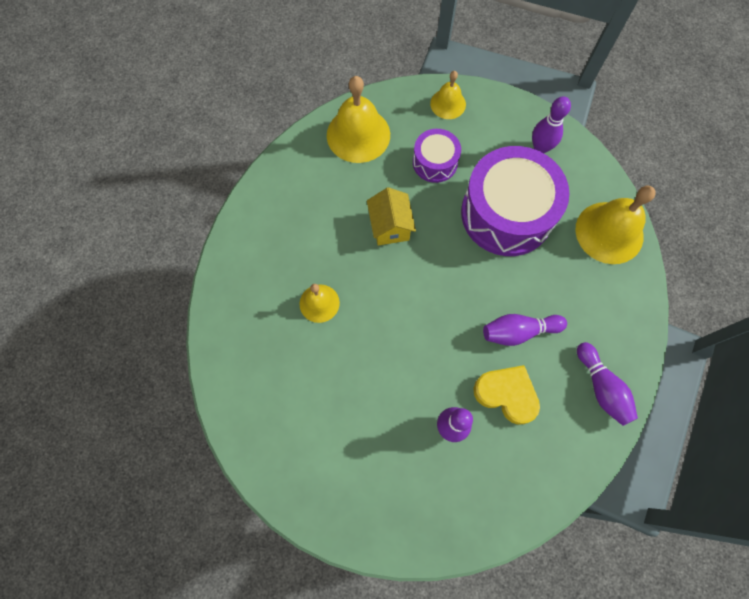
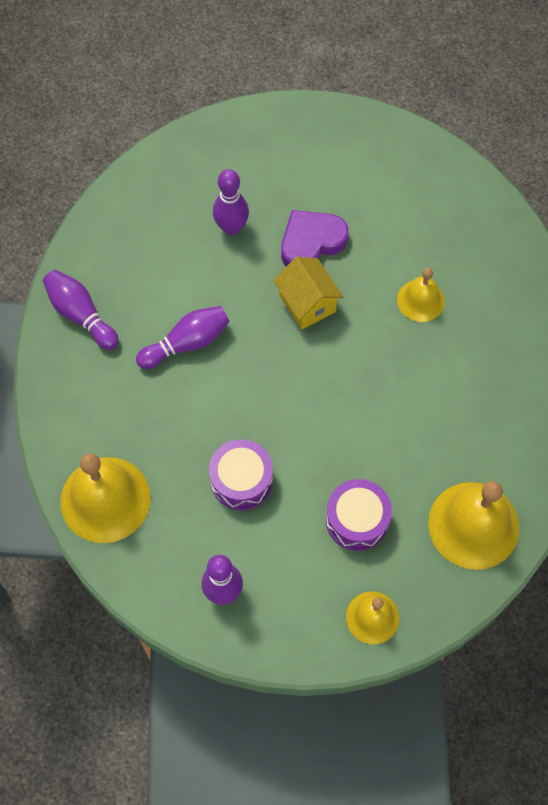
camera: 160 degrees right, 5 degrees down
(386, 386) = (311, 243): none -> purple heart
(390, 227) = (379, 414): yellow house -> yellow house (307, 303)
(506, 213) = (241, 480): purple drum -> purple drum, size x0.51
(506, 394) = (182, 276): yellow heart -> none

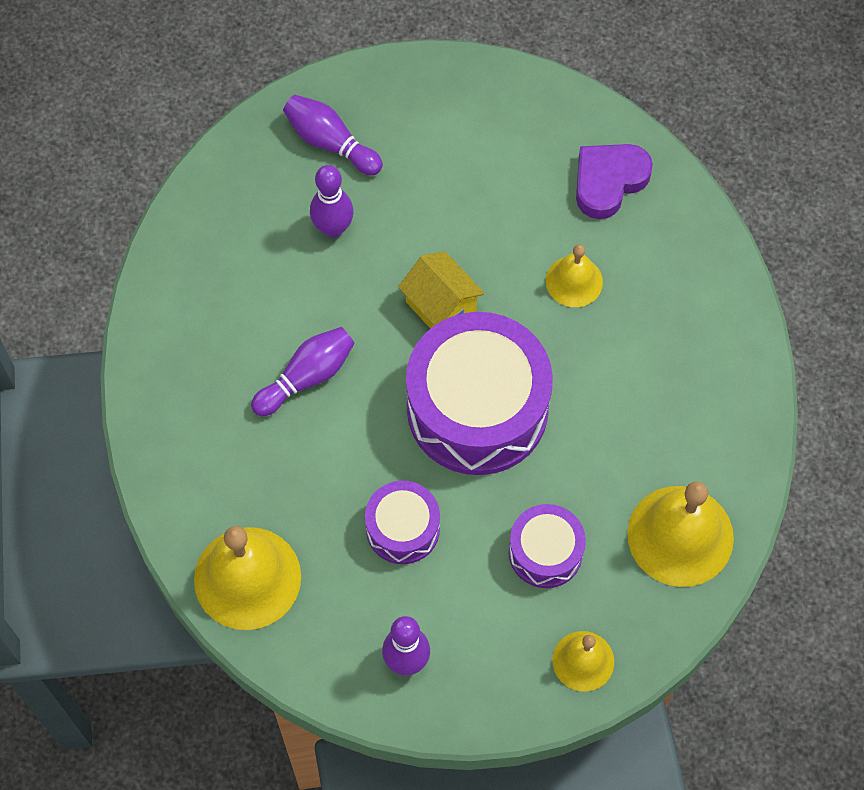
camera: 10 degrees left, 0 degrees up
(81, 315) = (173, 363): purple bowling pin -> purple bowling pin (330, 142)
(311, 243) = (432, 232): purple heart -> purple heart (608, 181)
(322, 391) = (477, 408): none -> purple drum

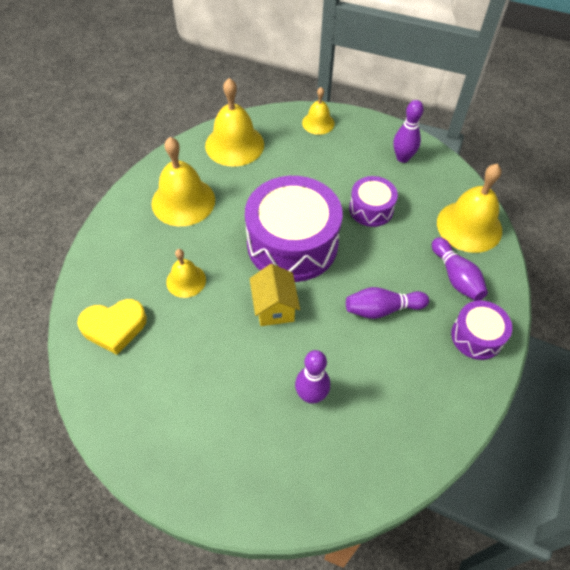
camera: 150 degrees left, 10 degrees down
(330, 142) = (274, 464): purple bowling pin -> purple bowling pin (456, 277)
(545, 552) = (304, 167): purple drum -> purple drum (476, 336)
(608, 181) = (114, 327): purple heart -> yellow heart
(672, 391) = (183, 201): none -> yellow bell

